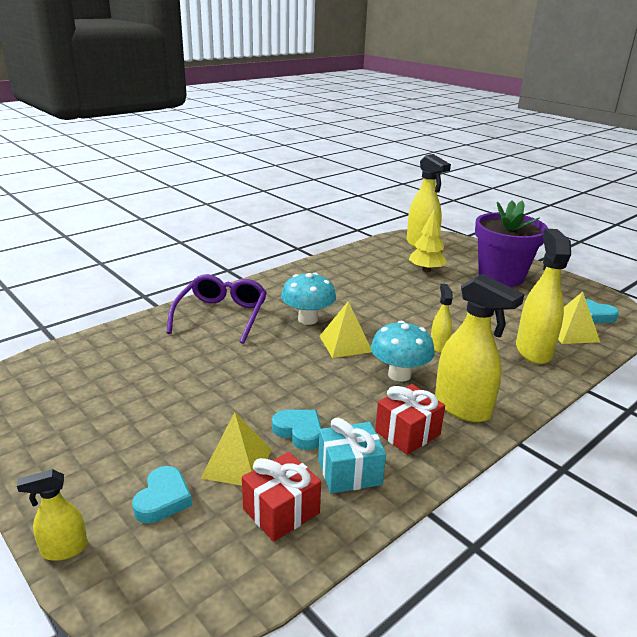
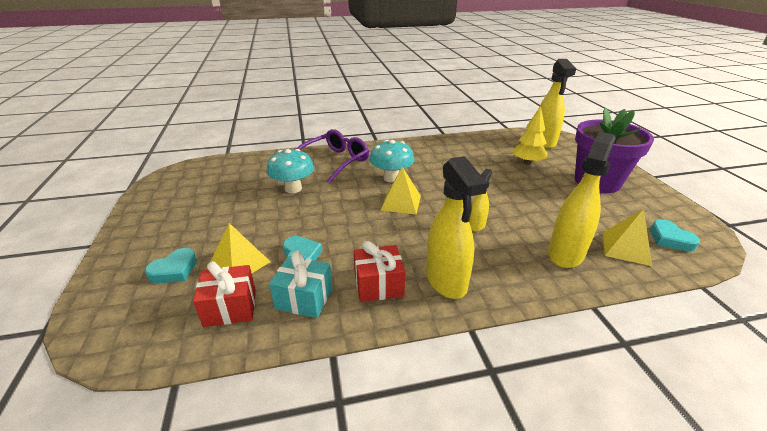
camera: 30 degrees right, 5 degrees up
(64, 549) = (96, 279): yellow spray bottle -> none
(399, 374) = (419, 238): turquoise mushroom -> turquoise mushroom (293, 188)

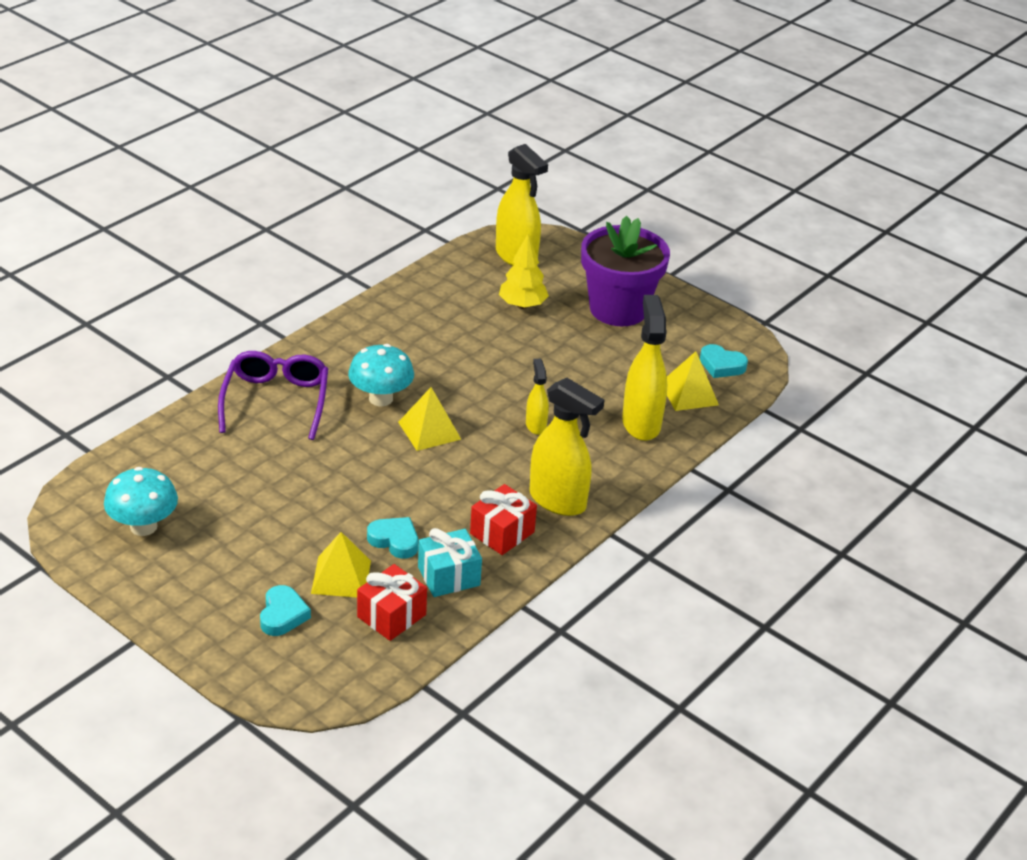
camera: 40 degrees left, 5 degrees up
(293, 188) = (275, 466): turquoise mushroom -> turquoise mushroom (143, 526)

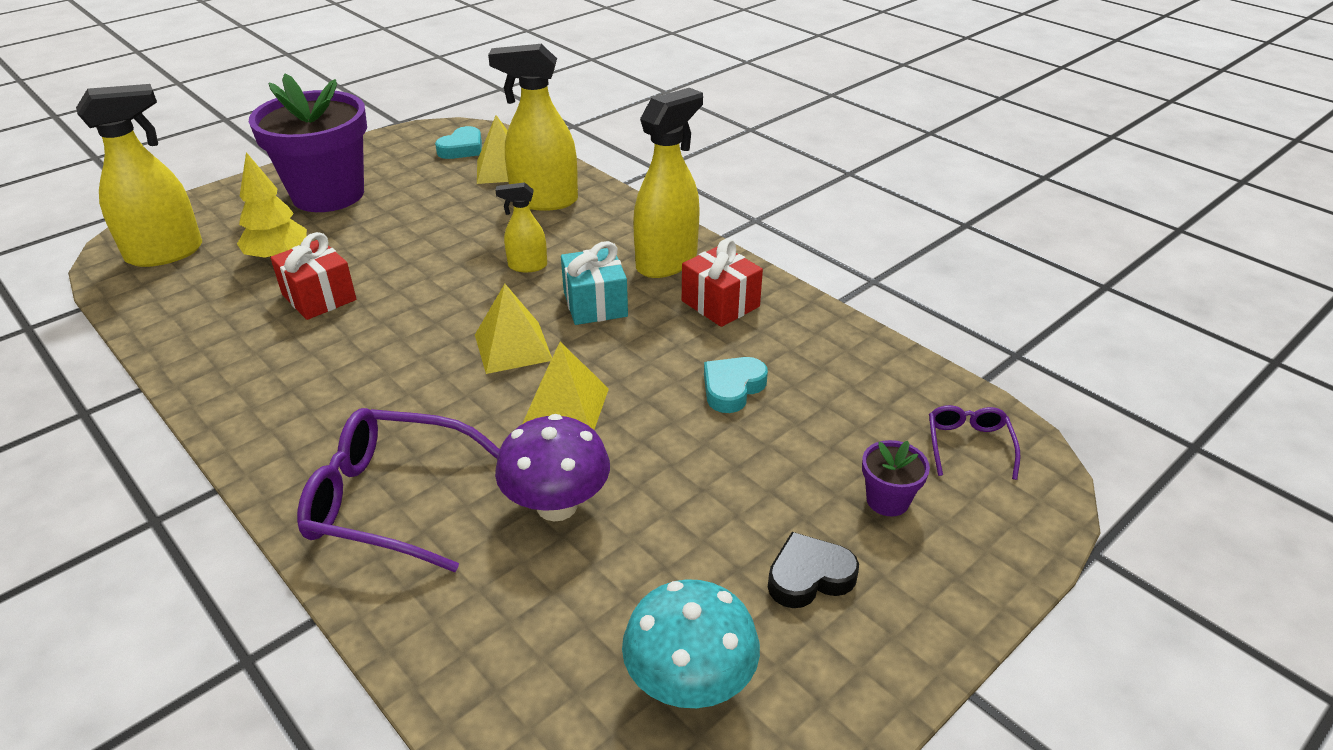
camera: 80 degrees left, 0 degrees up
(217, 575) = (809, 576): none -> black heart
(273, 466) = (557, 505): none -> purple mushroom
(283, 615) = (887, 500): turquoise heart -> purple flower pot
(341, 576) = (804, 440): yellow pyramid -> yellow pyramid (565, 407)
(341, 663) = (968, 445): none -> purple glasses
(381, 398) = (427, 387): turquoise mushroom -> none
(391, 616) = (874, 397): red gift -> red gift (319, 297)
(448, 576) = (798, 348): turquoise gift -> turquoise gift (595, 304)

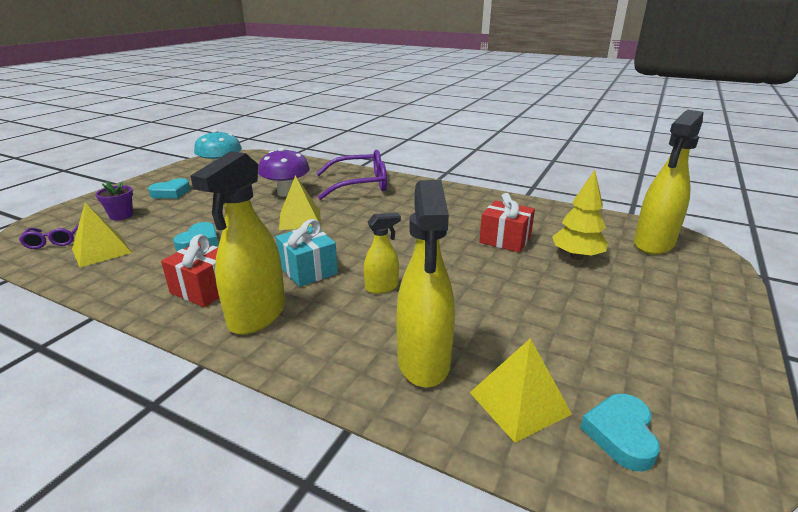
camera: 160 degrees right, 10 degrees down
(328, 194) = (644, 316): purple flower pot -> none
(513, 347) = (350, 237): yellow pyramid -> yellow pyramid (101, 251)
(544, 201) = (423, 362): yellow spray bottle -> yellow spray bottle turned 105 degrees clockwise
(809, 576) = (171, 193): black heart -> turquoise heart

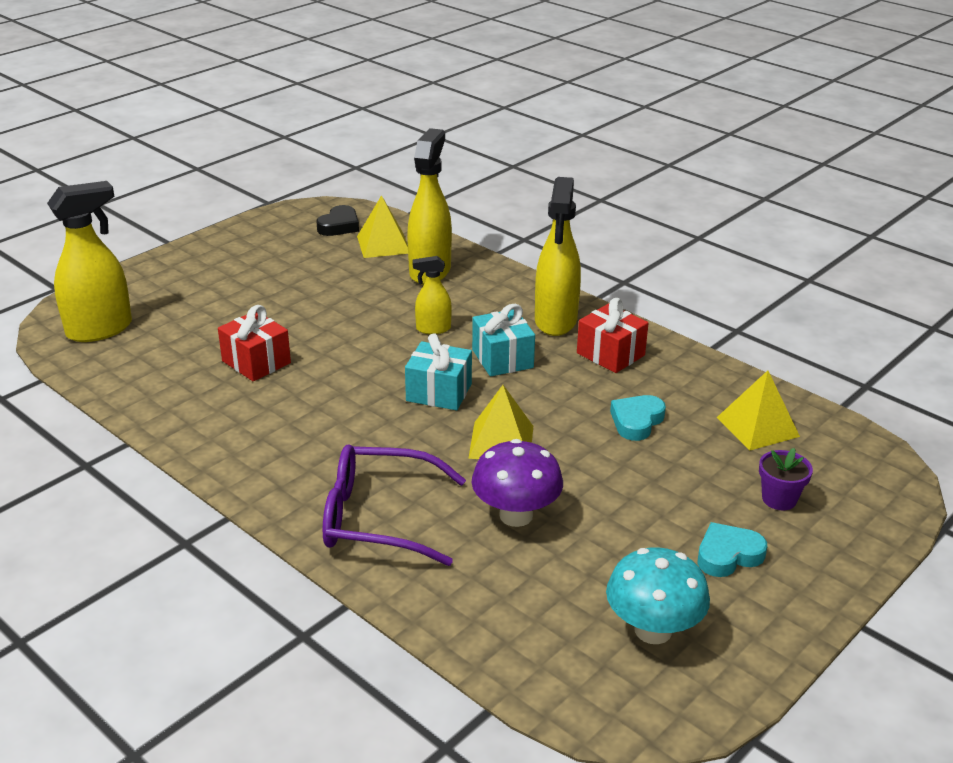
camera: 165 degrees left, 5 degrees up
(54, 241) = (836, 456): purple glasses -> none
(257, 316) = (555, 321): yellow spray bottle -> yellow spray bottle turned 150 degrees clockwise
(353, 240) = (439, 392): none -> turquoise gift
(576, 256) = (205, 329): yellow tree -> none
(621, 435) = (339, 226): turquoise heart -> black heart

